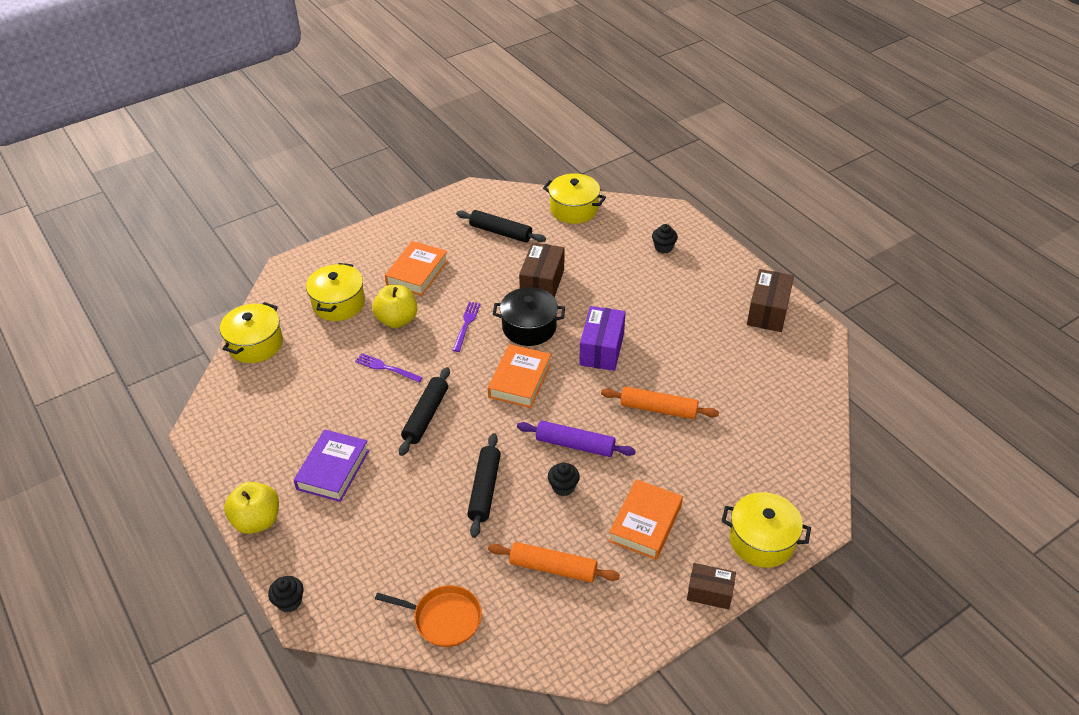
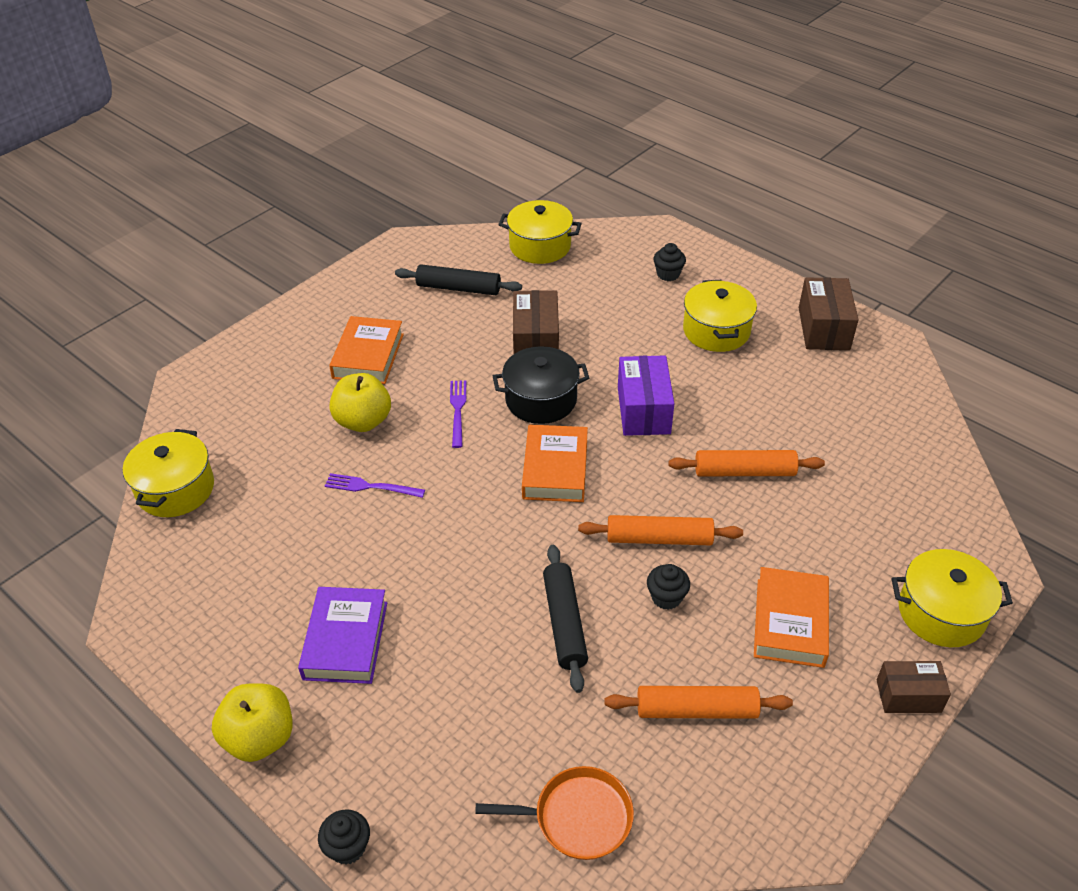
camera: 15 degrees left, 0 degrees up
(338, 303) = (275, 414): yellow pot -> yellow pot (716, 331)
(426, 416) = (448, 540): black rolling pin -> none
(575, 445) = (659, 538): purple rolling pin -> orange rolling pin

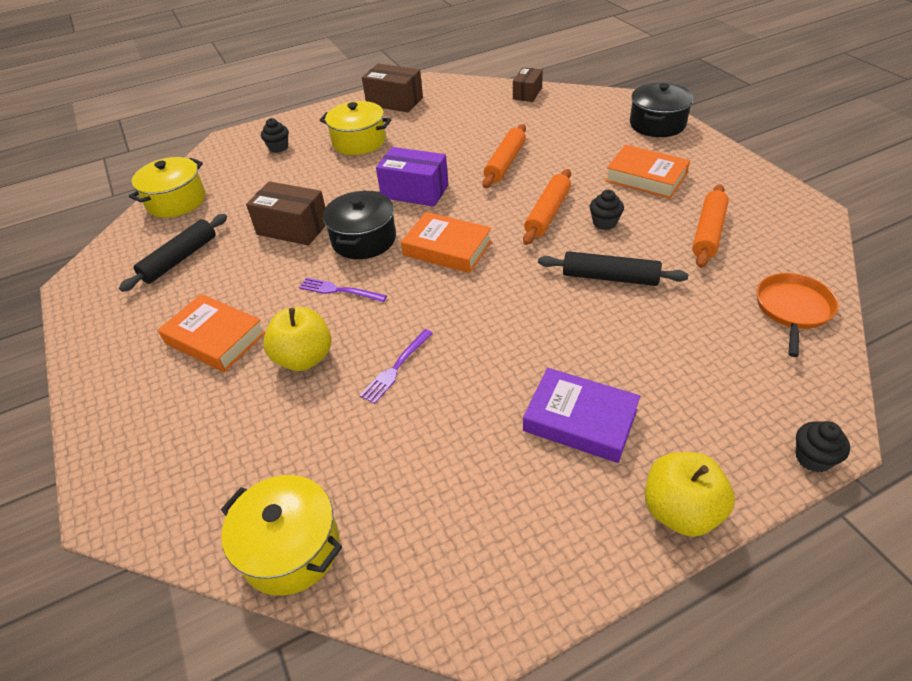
camera: 65 degrees left, 0 degrees up
(908, 696) = (716, 150): brown box -> brown box (527, 93)
(941, 612) = (657, 124): yellow pot -> black pot

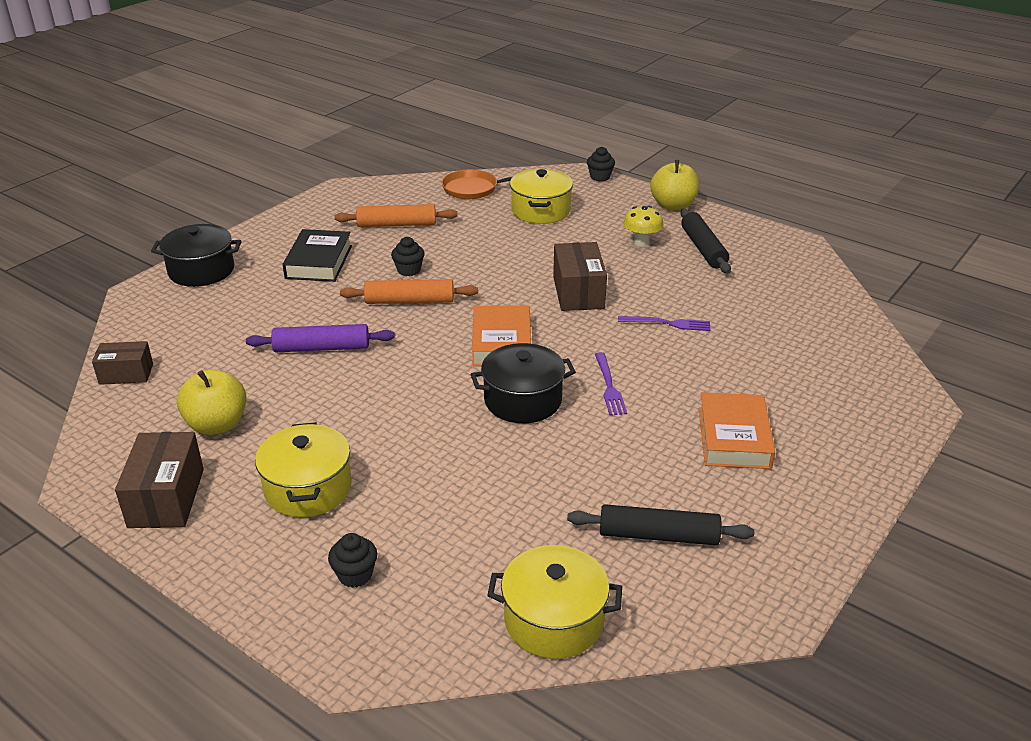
camera: 120 degrees left, 10 degrees down
(290, 548) = (841, 315): yellow pot -> yellow pot (540, 211)
(293, 228) = (538, 463): brown box -> brown box (578, 292)
(304, 358) = (703, 373): yellow apple -> yellow apple (217, 425)
(414, 191) = (412, 395): purple box -> none
(505, 163) = (321, 348): orange rolling pin -> purple rolling pin
(580, 420) = (641, 242): purple book -> yellow mushroom
(610, 277) = (486, 255): black rolling pin -> black rolling pin (703, 248)
(646, 177) = (318, 262): orange book -> black book

